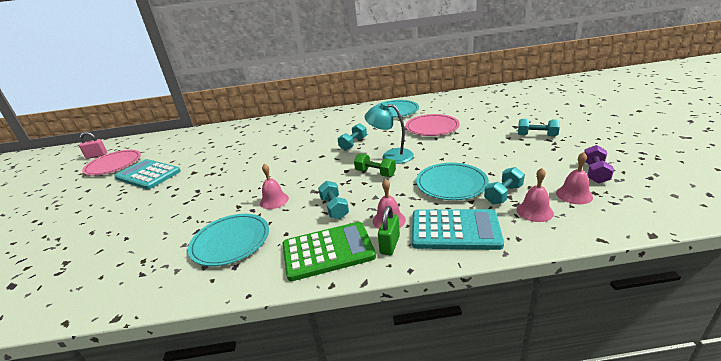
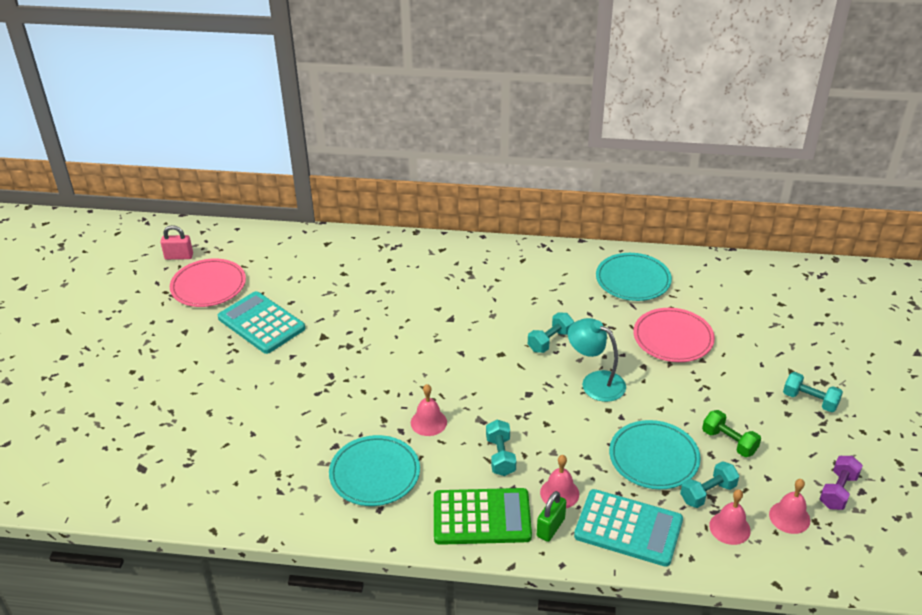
camera: 10 degrees right, 10 degrees up
(375, 173) = (565, 410): green dumbbell -> green dumbbell (729, 442)

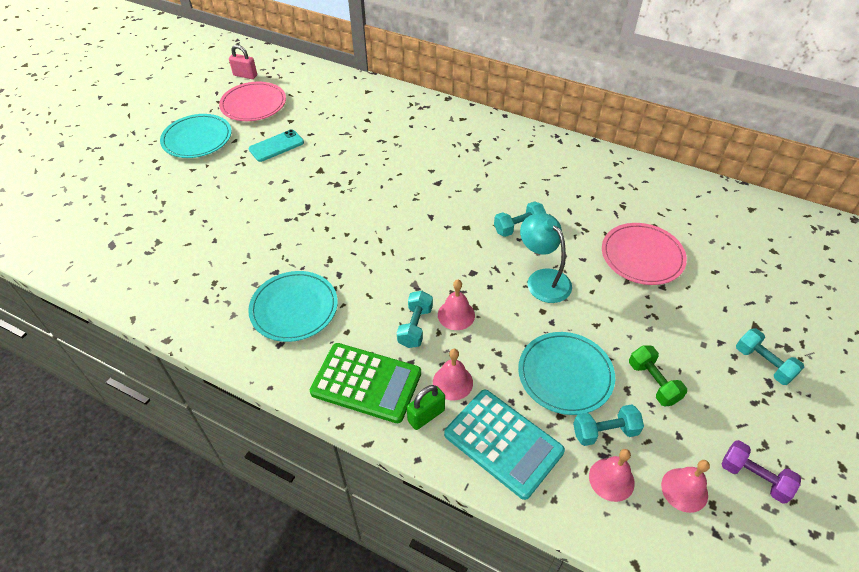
camera: 20 degrees right, 10 degrees up
(261, 323) = (276, 146): turquoise calculator -> turquoise phone
(428, 422) = (367, 273): pink bell -> pink bell (456, 315)
(633, 280) = (627, 189): turquoise plate -> turquoise plate (197, 139)
(838, 491) = (754, 477): purple dumbbell -> purple dumbbell turned 75 degrees clockwise

